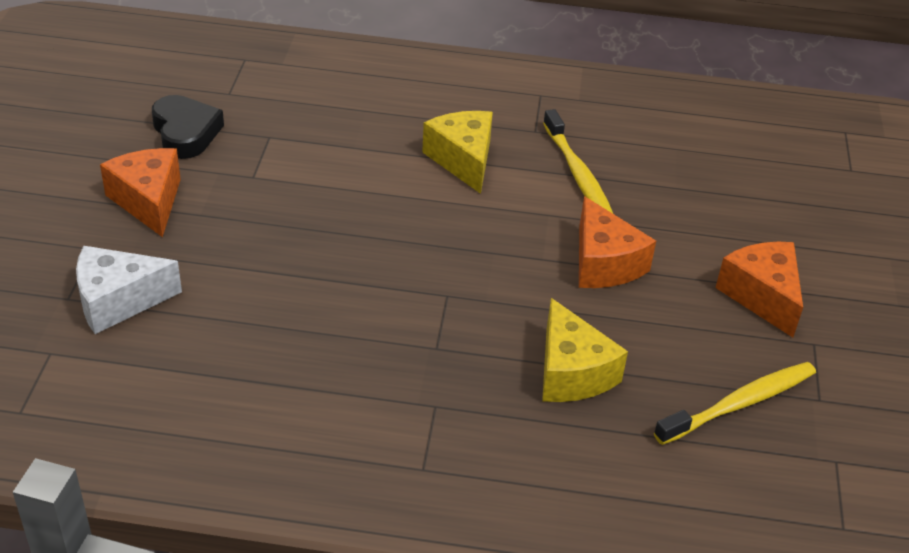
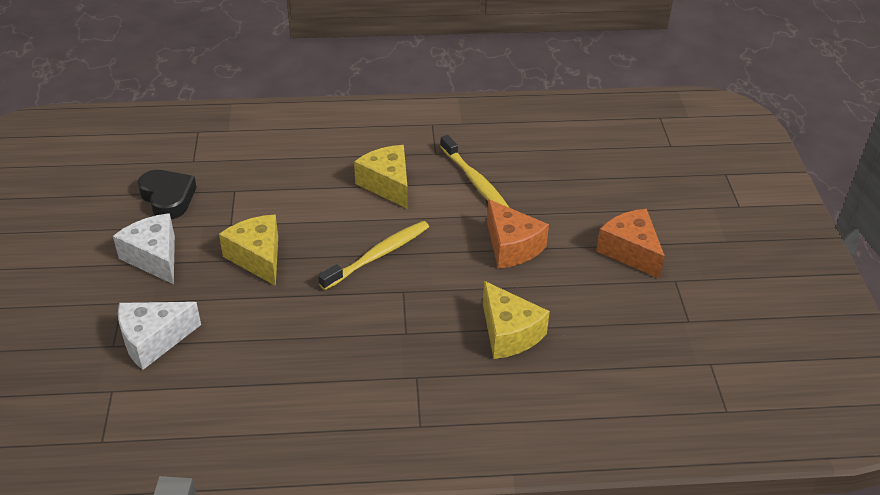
camera: 10 degrees left, 0 degrees up
(148, 201) = (154, 257): orange cheese -> white cheese
(275, 222) = (257, 257): none -> yellow cheese
(738, 404) = (633, 335): yellow toothbrush -> yellow toothbrush (377, 255)

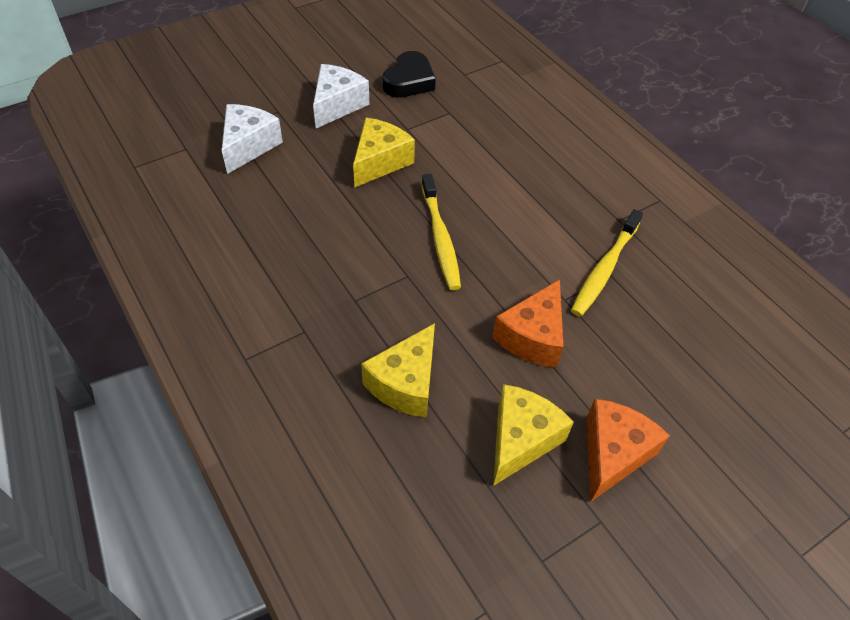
camera: 60 degrees right, 10 degrees up
(153, 340) = (248, 146): white cheese -> white cheese turned 75 degrees clockwise
(377, 255) = (440, 237): yellow toothbrush -> yellow toothbrush turned 60 degrees clockwise
(387, 184) = (541, 204): yellow cheese -> yellow cheese (521, 439)

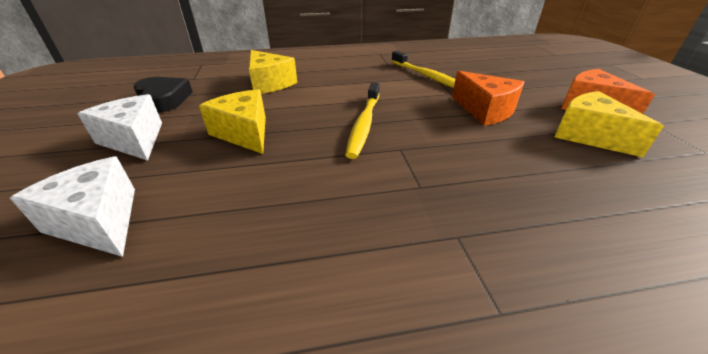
camera: 65 degrees left, 15 degrees down
(405, 383) = (536, 177): yellow cheese -> yellow cheese (269, 83)
(440, 237) = (364, 124): yellow toothbrush -> yellow toothbrush turned 90 degrees clockwise

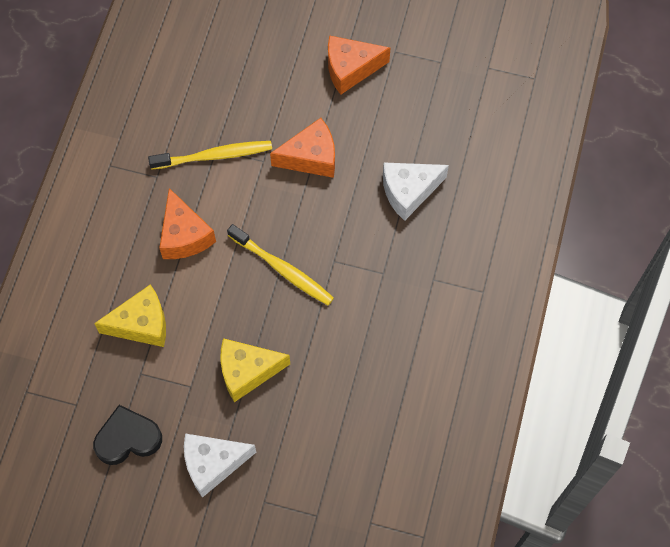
camera: 65 degrees left, 30 degrees up
(99, 221) = (322, 480): white cheese -> white cheese (409, 192)
(354, 81) = (184, 235): none -> orange cheese
(589, 135) = (386, 115): yellow cheese -> none

